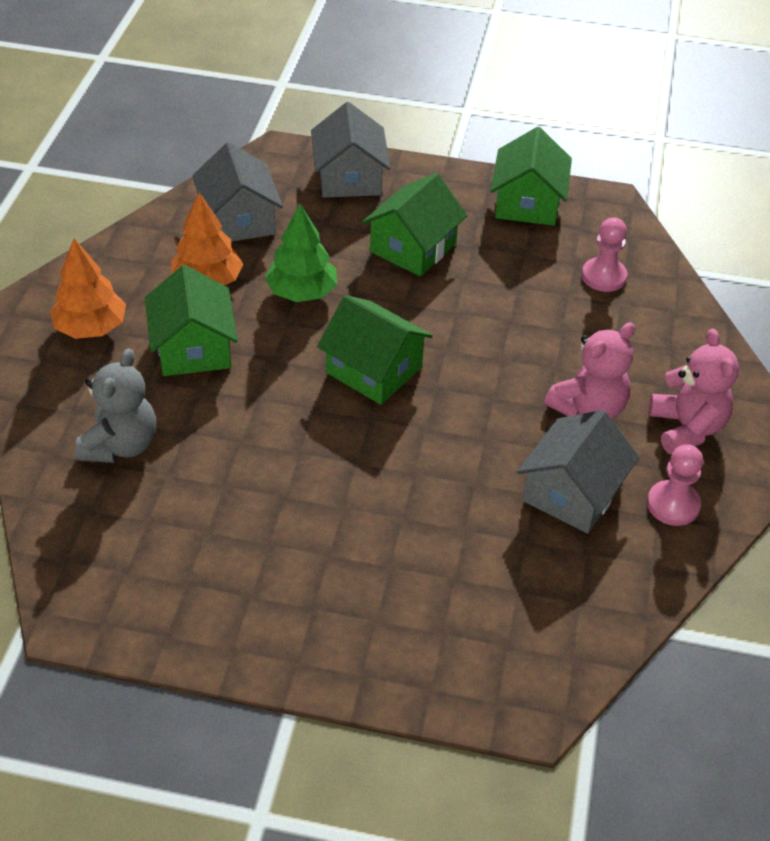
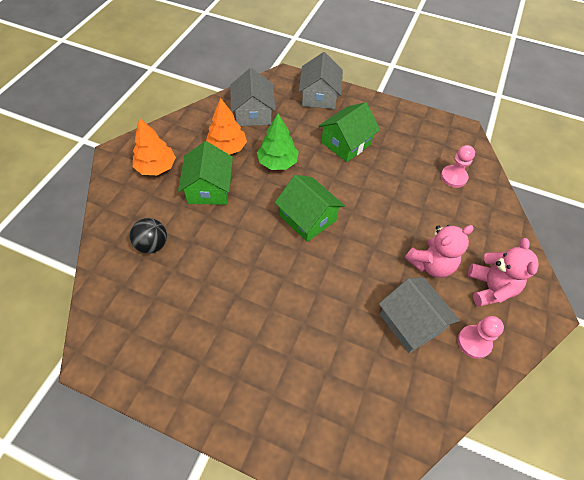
camera: 10 degrees right, 10 degrees up
(121, 445) = (152, 245): grey teddy bear -> black ball
(527, 203) = (416, 125): green house -> none
(572, 493) = (411, 322): grey house -> grey house turned 75 degrees counterclockwise

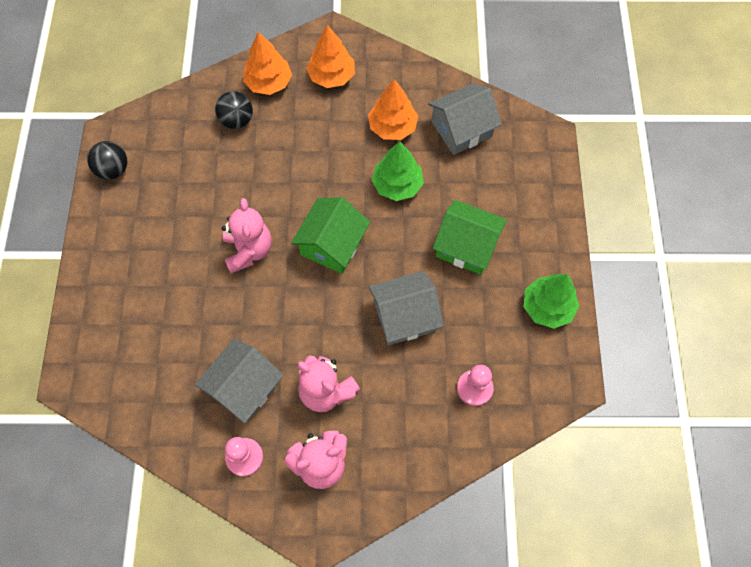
camera: 70 degrees right, 10 degrees up
(131, 210) = (268, 83): none -> orange tree
(136, 368) = (113, 170): none -> black ball
(209, 188) = (327, 135): green house -> none
(285, 277) = (248, 250): none -> pink teddy bear
(319, 96) = (534, 188): grey house -> grey house (404, 316)
(407, 122) = (547, 307): none -> green tree

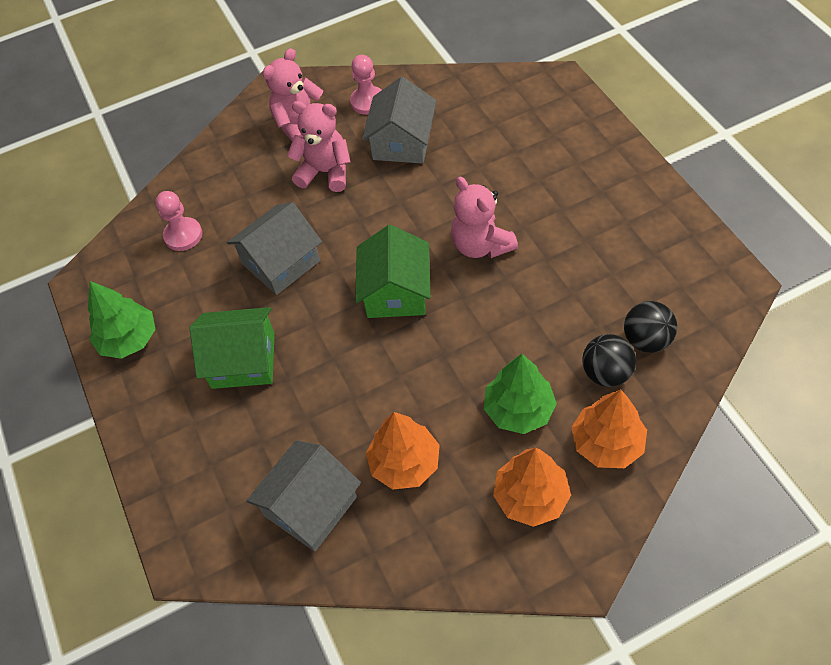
camera: 160 degrees right, 10 degrees down
(113, 170) = (694, 250): black ball -> black ball (646, 340)
(397, 185) = (358, 391): green tree -> green tree (519, 410)

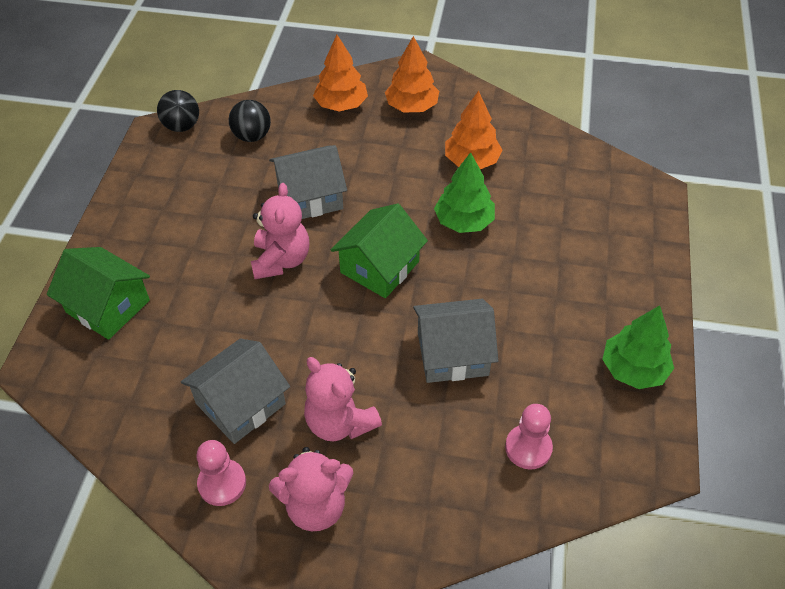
camera: 150 degrees left, 5 degrees down
(243, 360) = (540, 290): green house -> green house (108, 306)
(310, 506) = (551, 172): grey house -> grey house (310, 197)
(519, 410) = (372, 147): green tree -> green tree (464, 221)
(606, 373) = (298, 135): black ball -> black ball (182, 126)

